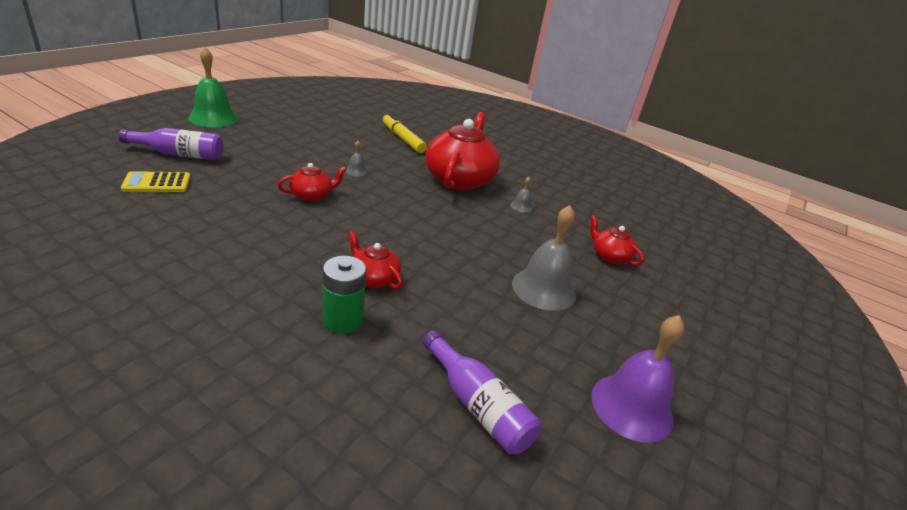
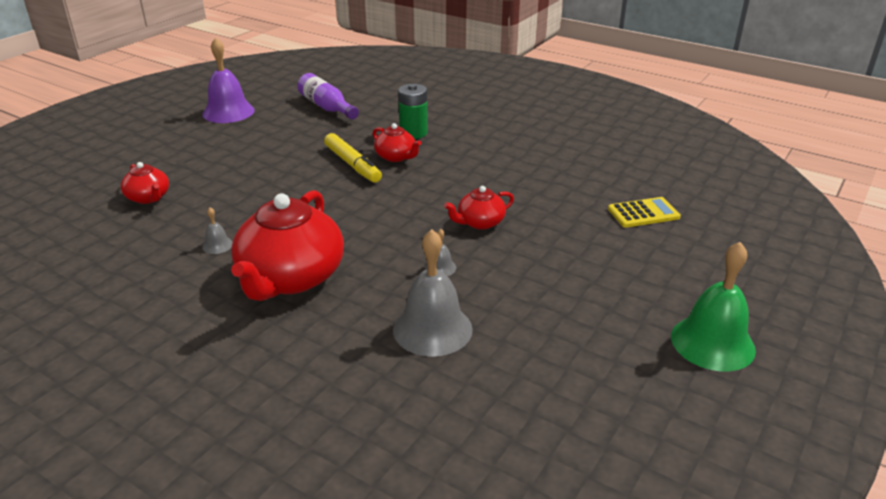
camera: 175 degrees left, 0 degrees up
(179, 154) = (668, 255): purple bottle -> none
(403, 139) = (377, 359): yellow marker -> yellow marker (352, 165)
(543, 289) = (246, 163): grey bell -> grey bell (432, 329)

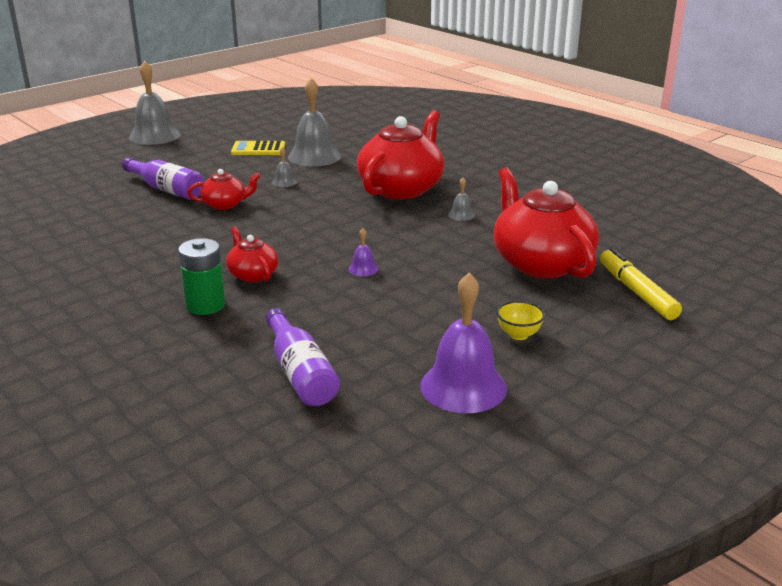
camera: 165 degrees left, 5 degrees down
(149, 198) = (541, 263): red teapot -> red teapot, size x2.04
(186, 141) = (518, 335): none -> yellow bowl
(308, 172) = (363, 269): none -> purple bell
(352, 165) = (309, 272): yellow marker -> yellow marker (636, 292)
(564, 235) = (166, 189): none -> purple bottle
(643, 213) = (79, 195): yellow calculator -> yellow calculator (258, 149)
(712, 343) = (154, 136): green bell -> grey bell

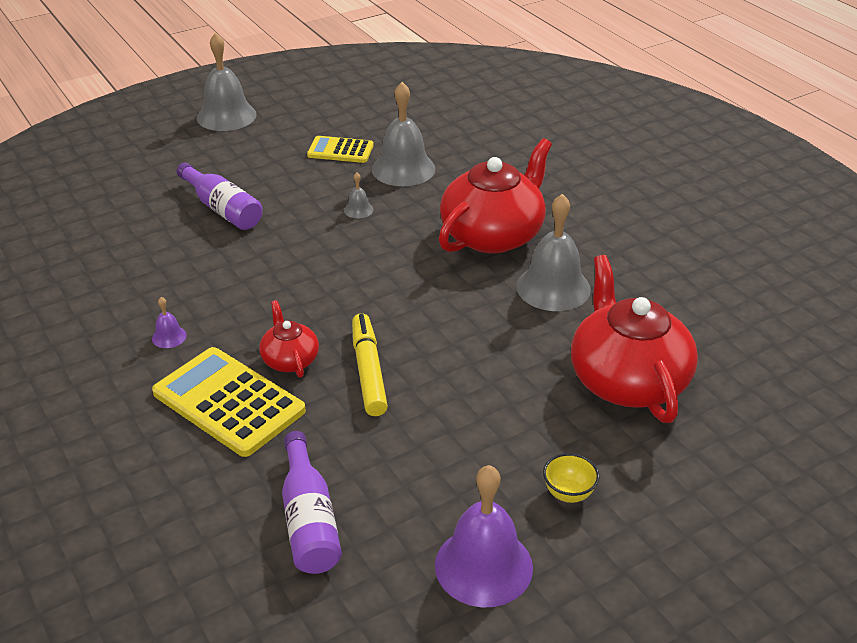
camera: 10 degrees right, 10 degrees up
(205, 305) = (228, 402): green battery -> yellow calculator
(225, 204) = (283, 241): red teapot -> none
(363, 269) = (416, 365): purple bell -> purple bell (169, 337)
(461, 215) = (553, 287): grey bell -> grey bell, size x2.29
(636, 292) = (729, 442): yellow marker -> yellow marker (368, 371)

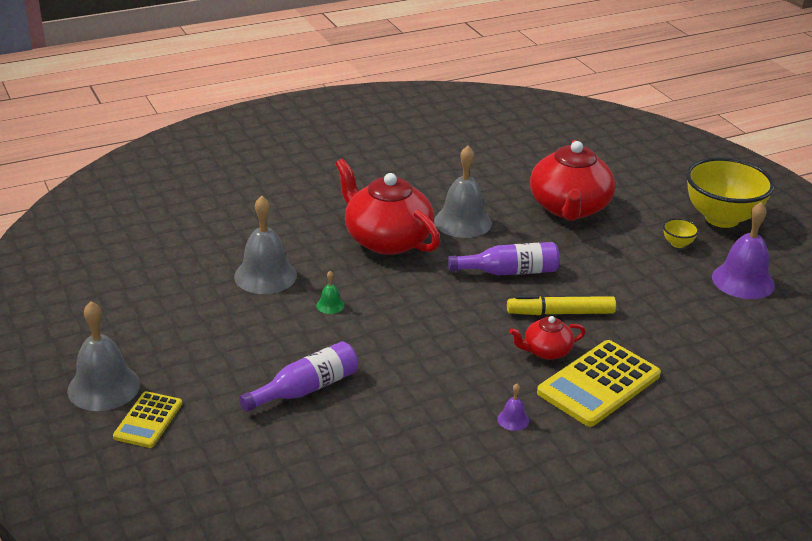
camera: 85 degrees left, 5 degrees down
(309, 519) = (717, 347): purple bottle -> purple bottle (509, 272)
(340, 150) = (216, 310): yellow calculator -> yellow calculator (148, 420)
(358, 210) = (330, 305): grey bell -> green bell
(627, 380) = (569, 208): red teapot -> red teapot turned 75 degrees counterclockwise
(668, 555) = (721, 218): none -> yellow bowl

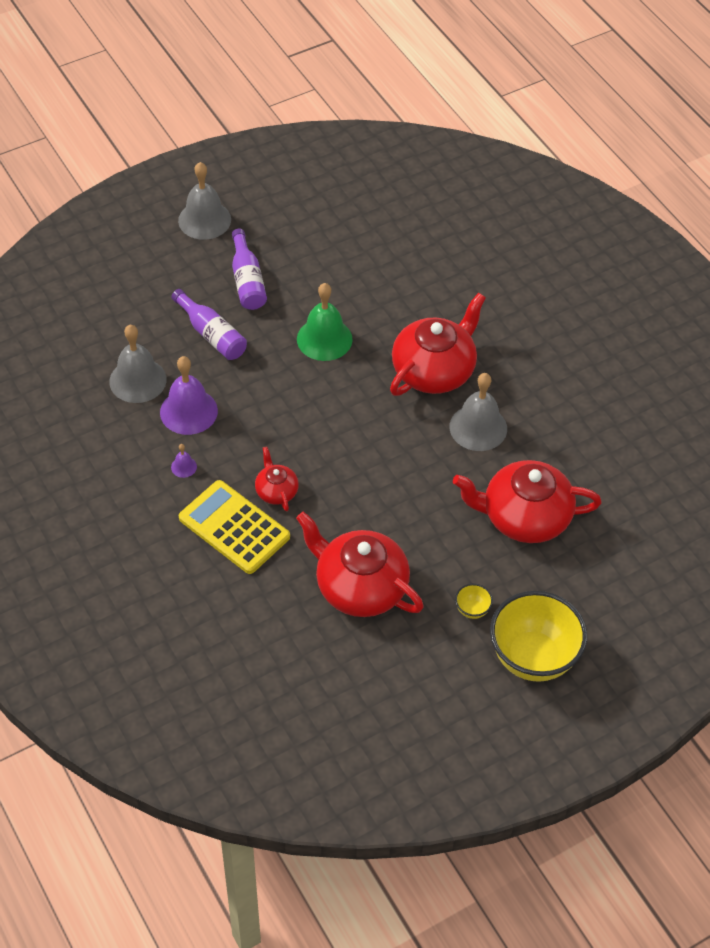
camera: 85 degrees right, 20 degrees up
(148, 420) = (169, 250): yellow calculator -> none
(265, 275) = (362, 292): grey bell -> grey bell (138, 380)
(330, 305) = (324, 339): green bell -> green bell, size x2.29
(509, 272) = (396, 465): purple bottle -> purple bottle (247, 280)
(560, 313) = (335, 503): yellow marker -> none
(664, 304) = (359, 587): none -> red teapot
(743, 281) = (412, 661): purple bell -> purple bell (188, 411)

